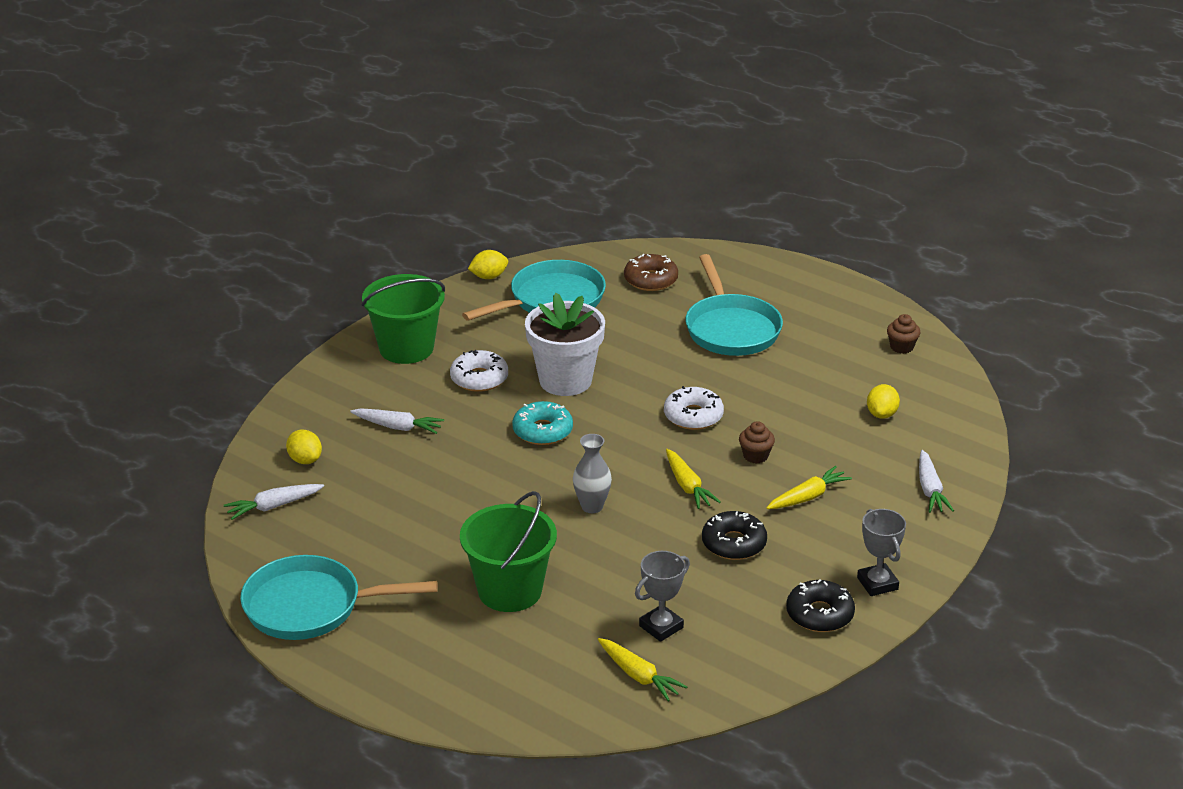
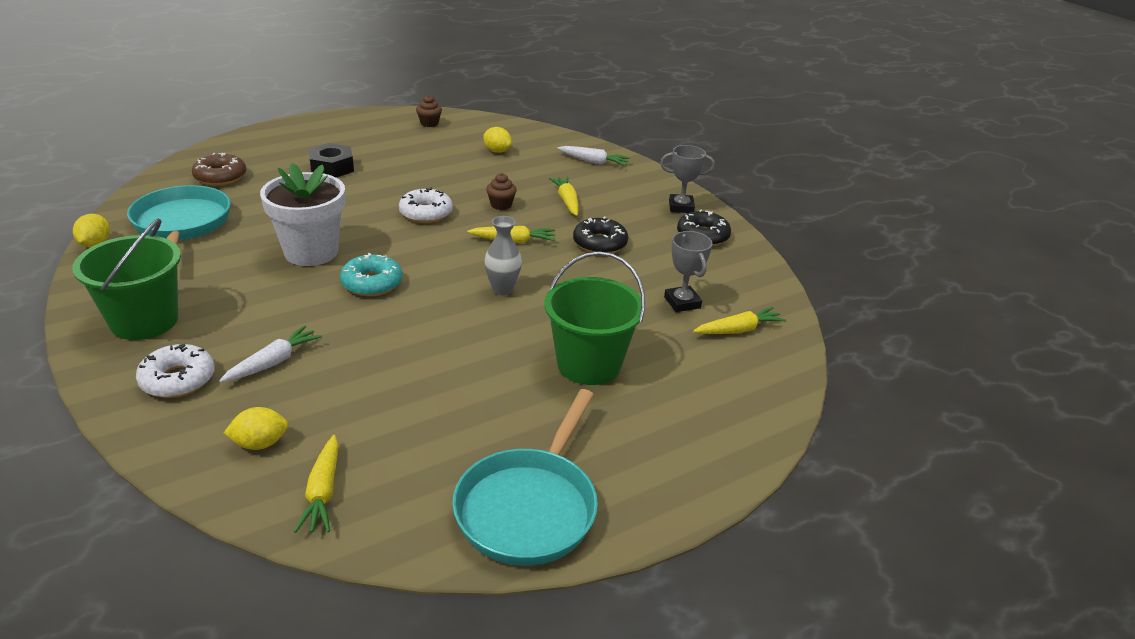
camera: 70 degrees left, 0 degrees up
(273, 506) = (323, 492): white carrot -> yellow carrot
(479, 378) = (252, 293): white donut -> white donut (178, 379)
(731, 329) = (332, 168): turquoise pan -> black nut

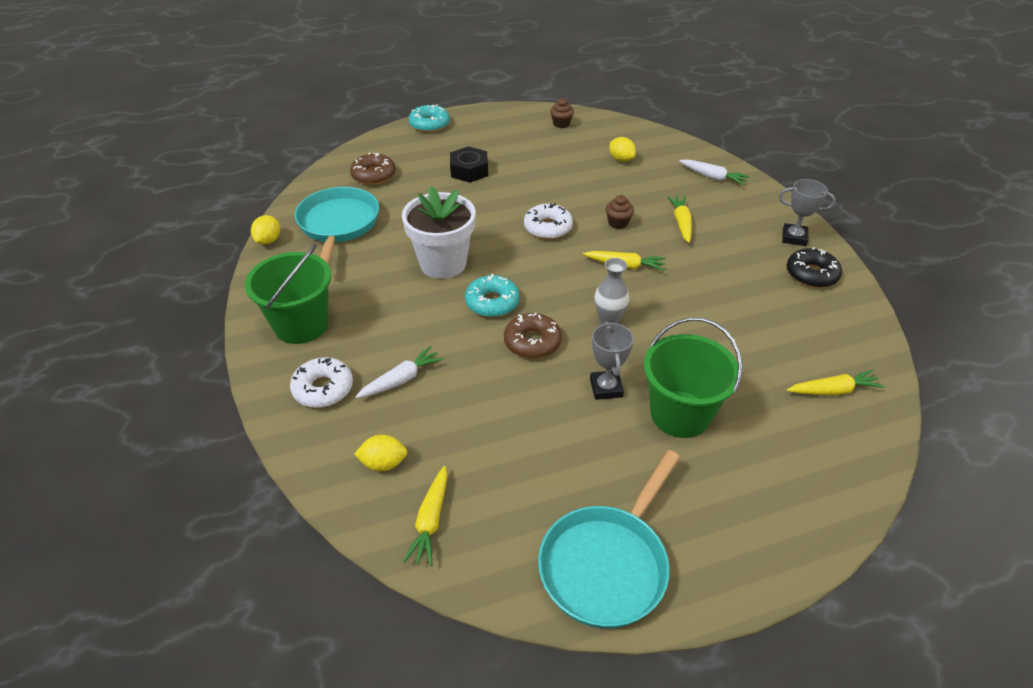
camera: 15 degrees right, 10 degrees up
(281, 129) = (429, 124): none -> turquoise donut
(421, 315) = (532, 342): none -> brown donut
(599, 243) = (707, 275): black donut -> none
(682, 302) = (780, 352): grey trophy -> grey trophy (606, 388)

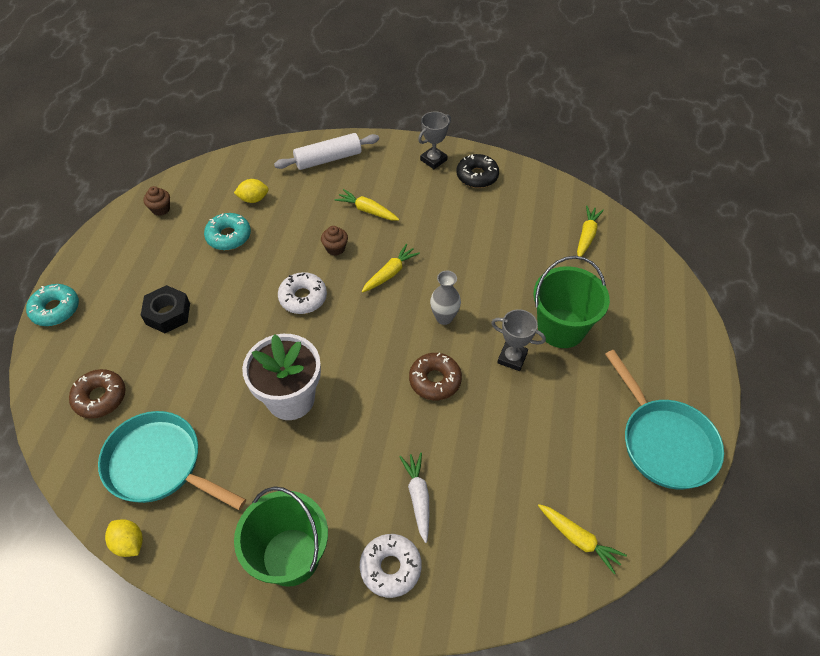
camera: 60 degrees left, 10 degrees up
(383, 463) = (504, 550): yellow lemon -> none
(492, 302) = (369, 385): turquoise donut -> turquoise donut (229, 236)
(712, 177) = (328, 159): white carrot -> white rolling pin

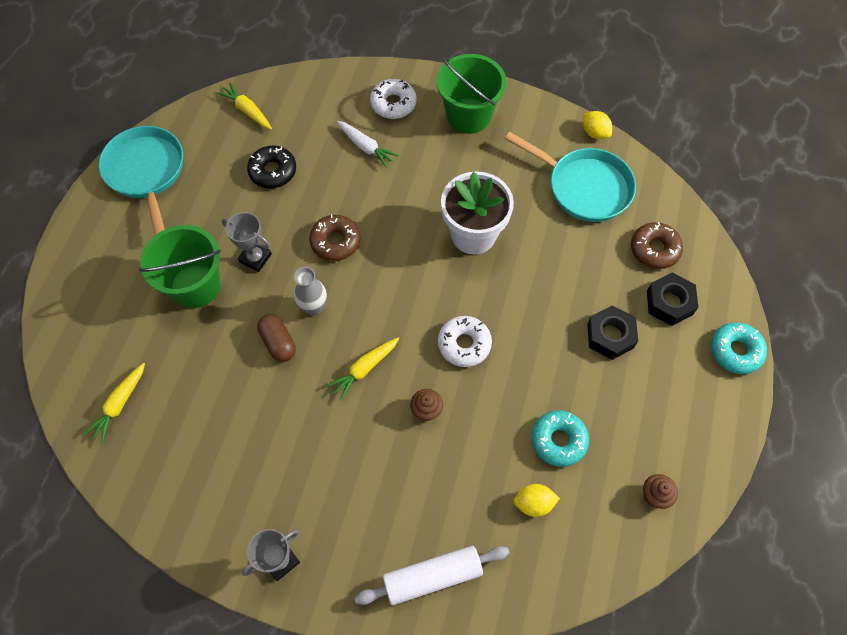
camera: 175 degrees left, 10 degrees up
(102, 346) = (669, 303): none -> black nut
(367, 210) = (383, 469): yellow carrot -> none
(418, 497) = (366, 147): white carrot -> white carrot turned 45 degrees counterclockwise
(469, 287) = (278, 342): none -> brown capsule
(477, 176) = (226, 521): black donut -> black donut (273, 171)

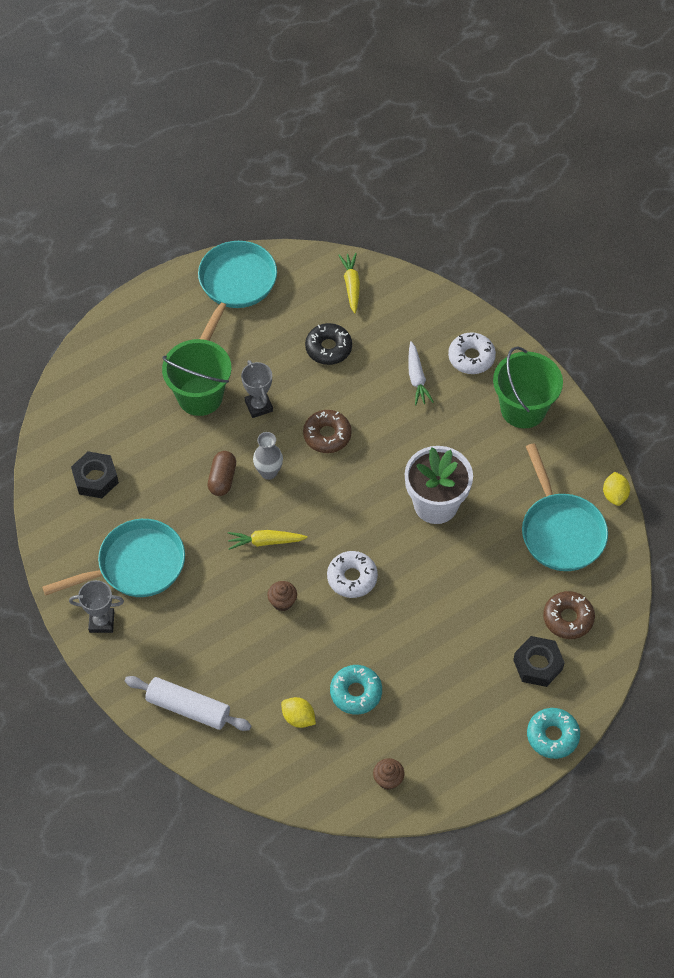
camera: 40 degrees right, 5 degrees down
(119, 404) = (83, 443): yellow carrot -> none
(267, 480) = (136, 565): none -> turquoise pan
(610, 336) = (466, 653): black nut -> black nut (95, 479)

